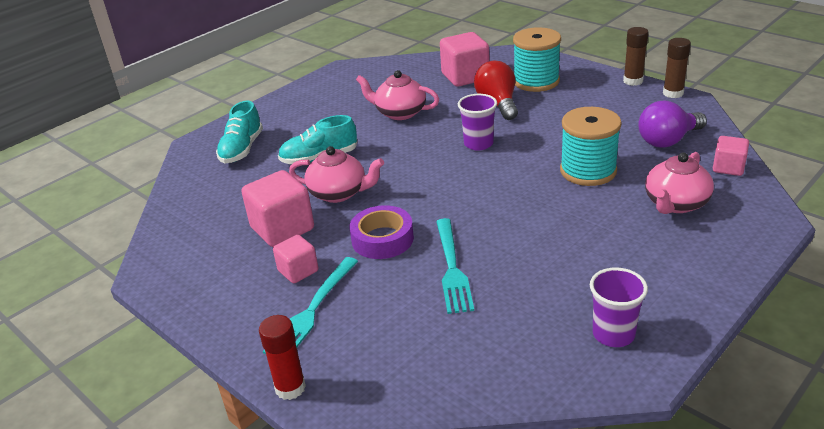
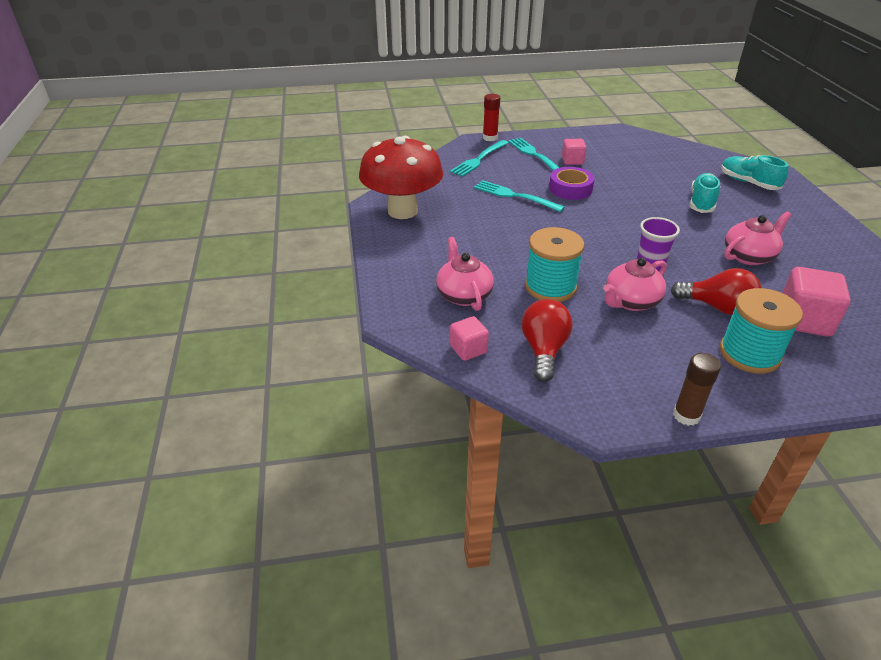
camera: 125 degrees right, 5 degrees up
(282, 228) = (621, 168): pink cube -> none
(339, 193) = (642, 194): pink teapot -> pink teapot (631, 301)
(383, 354) = (479, 159): none -> turquoise fork
(613, 334) = (402, 211): purple cup -> red mushroom
(668, 141) = (544, 350): purple light bulb -> red light bulb
(673, 93) = (627, 420): brown glue stick -> none

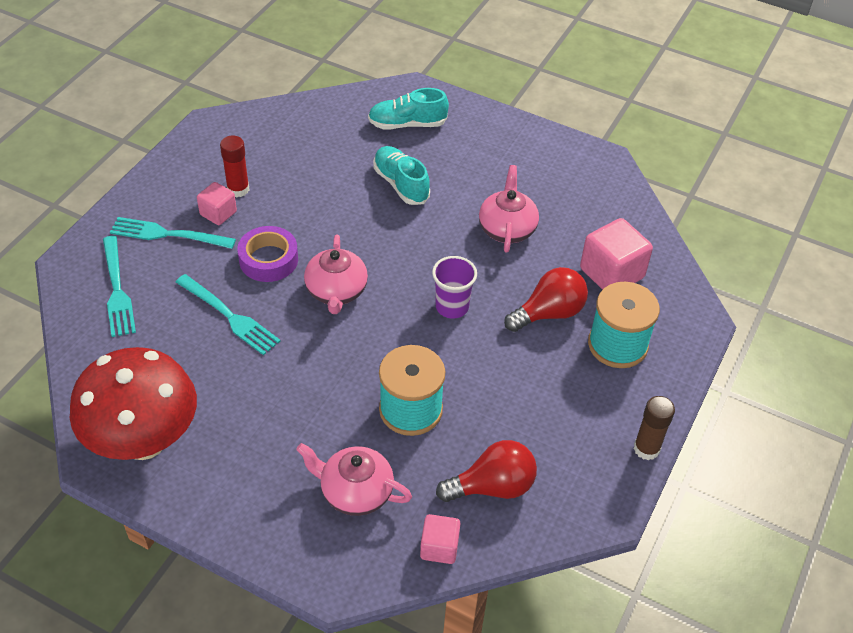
camera: 55 degrees left, 10 degrees up
(490, 138) = (81, 243): red glue stick -> red glue stick (238, 189)
(515, 196) = (229, 316): turquoise fork -> turquoise fork turned 120 degrees counterclockwise
(544, 350) = (492, 486): red light bulb -> red light bulb turned 120 degrees clockwise
(631, 301) = (487, 366): pink teapot -> pink teapot (336, 291)

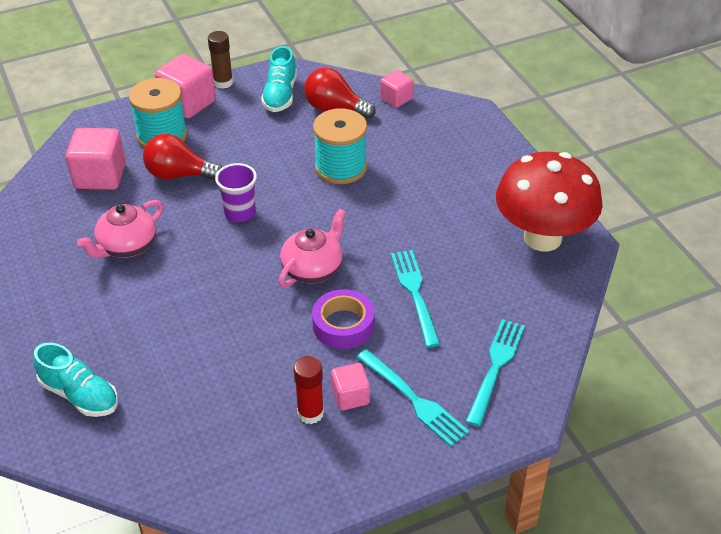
camera: 140 degrees left, 5 degrees down
(355, 492) = (421, 144): pink teapot -> none
(401, 184) = (161, 333): turquoise shoe -> turquoise shoe (280, 95)
(644, 398) = (188, 103): none -> pink cube

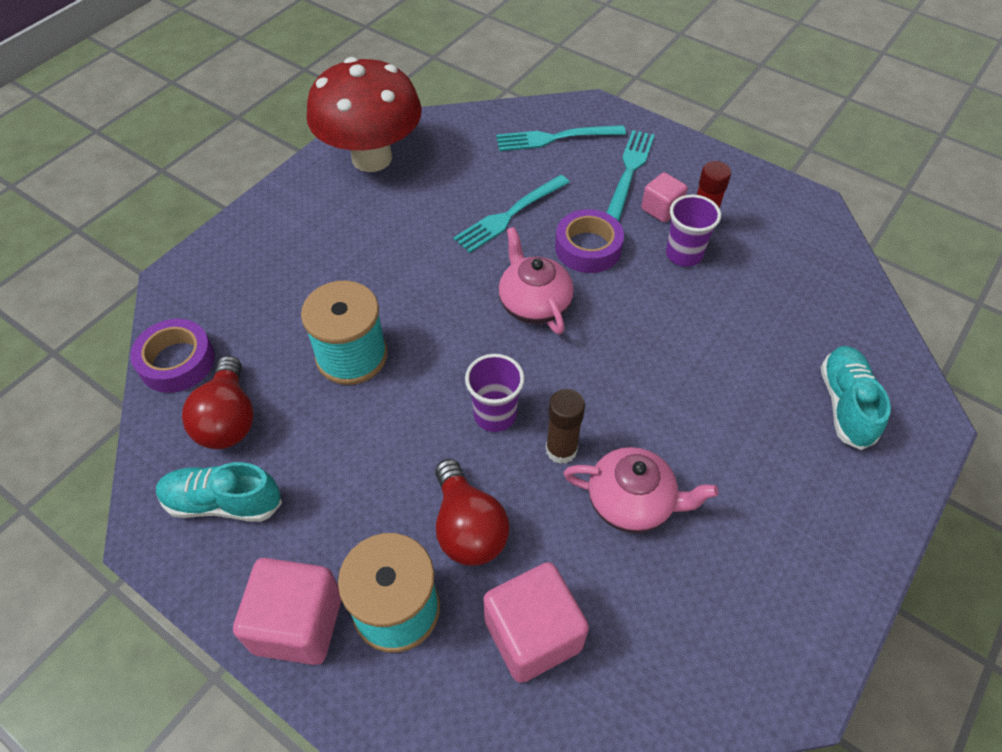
camera: 120 degrees left, 10 degrees up
(223, 82) = (219, 604): brown glue stick -> brown glue stick (561, 450)
(280, 95) = (223, 502): turquoise shoe -> turquoise shoe turned 150 degrees counterclockwise
(289, 382) = (683, 254): none -> purple cup
(313, 269) = (533, 303): pink teapot -> pink teapot turned 60 degrees clockwise
(396, 99) = (177, 362): pink cube -> purple tape

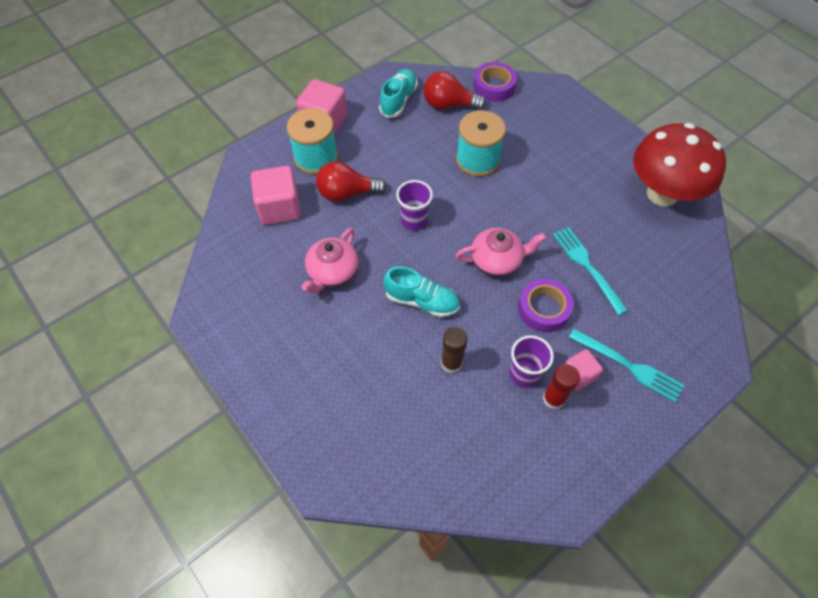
camera: 105 degrees right, 5 degrees up
(555, 138) = (678, 321): turquoise fork -> none
(561, 450) = (379, 247): brown glue stick -> brown glue stick (451, 363)
(845, 404) = (355, 428): turquoise shoe -> turquoise shoe (422, 301)

